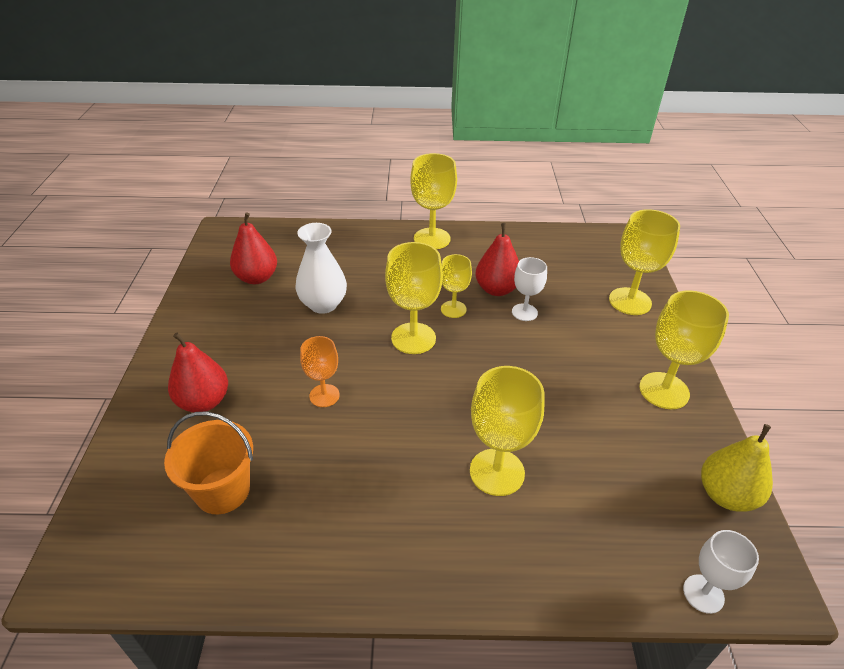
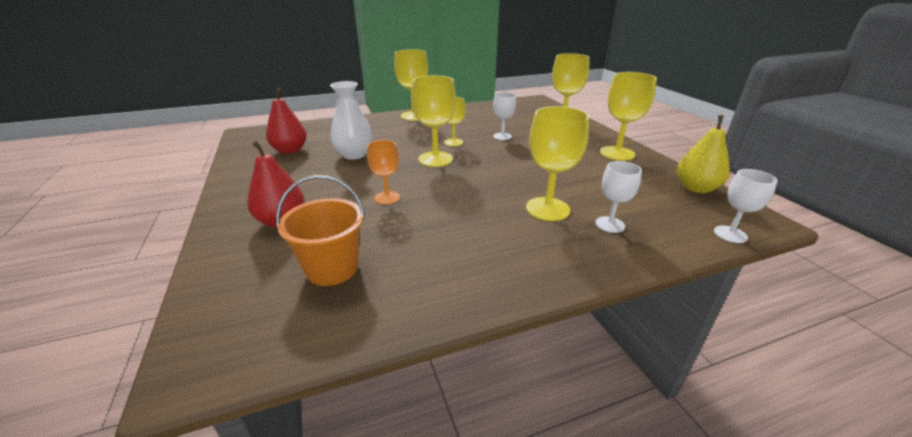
camera: 20 degrees left, 10 degrees down
(496, 289) = (475, 130): red pear -> none
(556, 524) = (610, 224): none -> white goblet

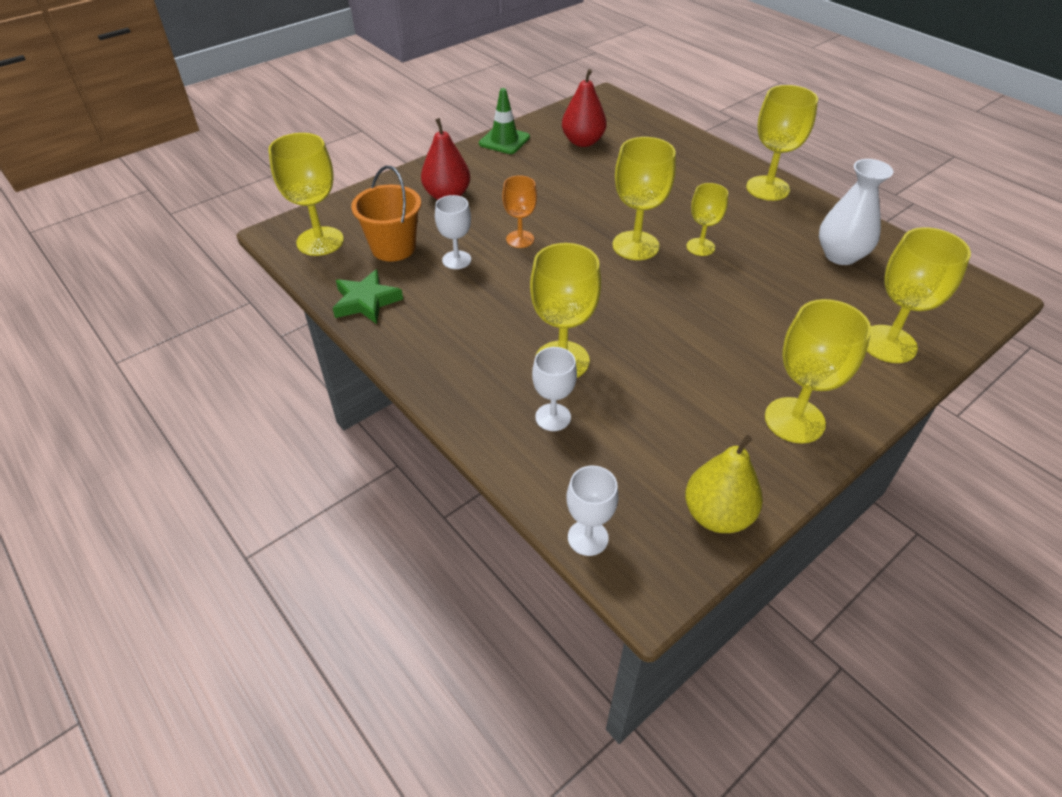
camera: 70 degrees right, 15 degrees up
(237, 178) = (504, 141): none -> green traffic cone
(258, 328) = (320, 241): none -> yellow goblet
(354, 155) = (603, 185): white vase -> white vase (840, 255)
(410, 303) = (366, 301): none -> green star
(502, 136) = (761, 286): white goblet -> white goblet (456, 260)

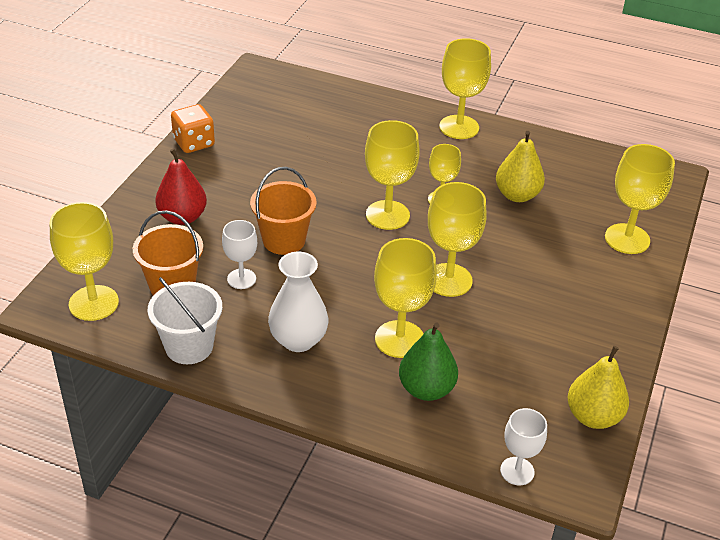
camera: 30 degrees left, 5 degrees down
(366, 301) = (189, 346): green star -> white bucket
(504, 141) = (194, 143): green traffic cone -> orange dice
(520, 239) = (284, 240): orange goblet -> orange bucket
(553, 417) = (426, 389): white goblet -> green pear
(583, 142) = (270, 124): red pear -> none
(786, 265) = (517, 195): none -> yellow pear
(794, 420) = (600, 324): yellow goblet -> yellow goblet (448, 280)
(840, 255) = (551, 173): white vase -> white vase (298, 340)

